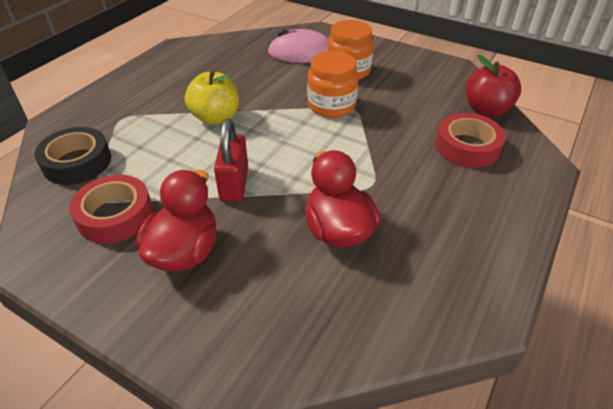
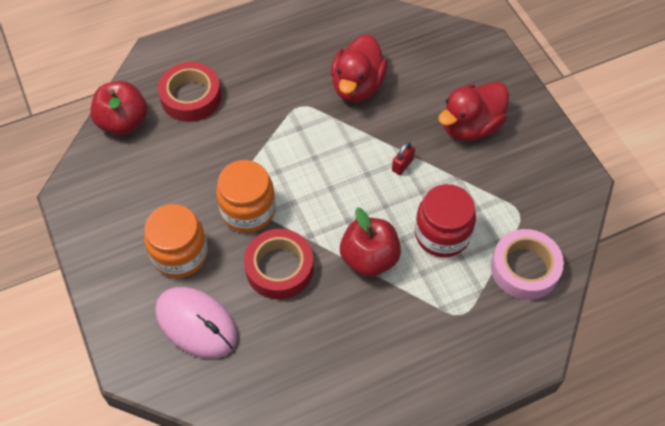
camera: 145 degrees left, 15 degrees up
(77, 162) = (524, 268): black tape -> pink tape
(115, 215) = (508, 186): red tape -> red tape (279, 268)
(164, 154) = (442, 234): none -> red jar
(216, 118) = (369, 258): yellow apple -> red apple
(234, 184) = (402, 165): red padlock -> red padlock, size x0.51

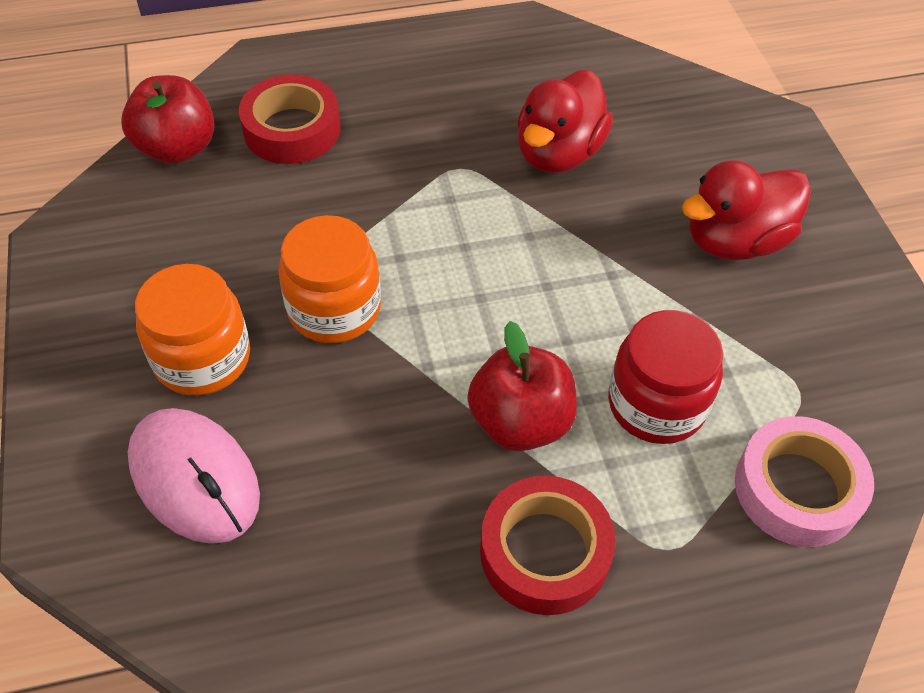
camera: 10 degrees right, 5 degrees down
(279, 268) = (362, 410): red tape -> red tape (544, 552)
(402, 165) = (608, 282): red padlock -> none

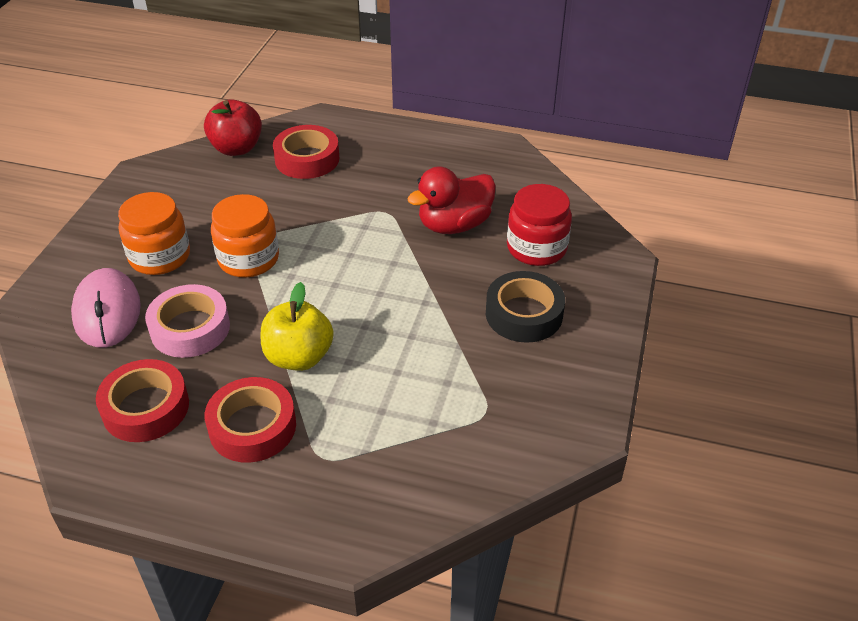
camera: 30 degrees right, 10 degrees down
(377, 598) = (145, 408): none -> red tape
(520, 422) = (299, 357): red apple -> yellow apple
(656, 404) = (387, 381): red jar -> red jar (536, 248)
(735, 241) = (524, 314): red duck -> black tape
(797, 489) = (432, 463): pink tape -> pink tape (190, 328)

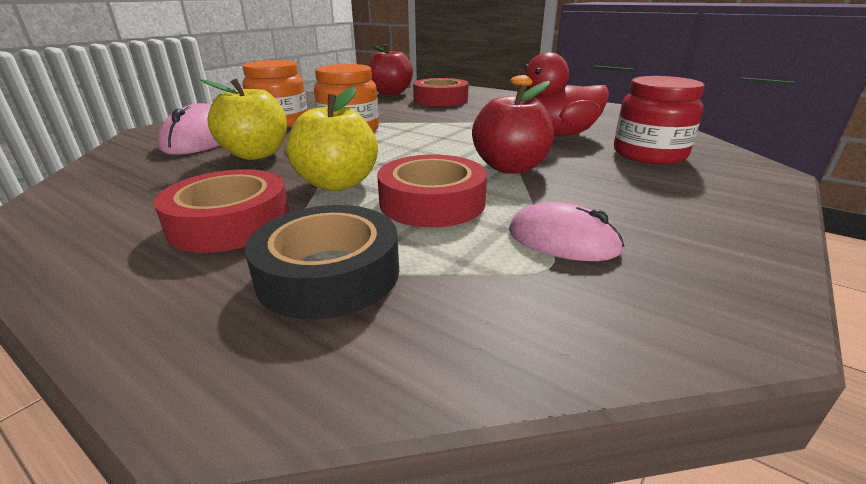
camera: 20 degrees right, 15 degrees down
(145, 408) = (147, 191): red tape -> red tape (432, 202)
(190, 328) = (256, 154): pink tape -> yellow apple
(429, 298) = (510, 167): none -> red apple
(488, 385) = (562, 240): none -> pink mouse
(524, 314) = (627, 192): black tape -> black tape (329, 273)

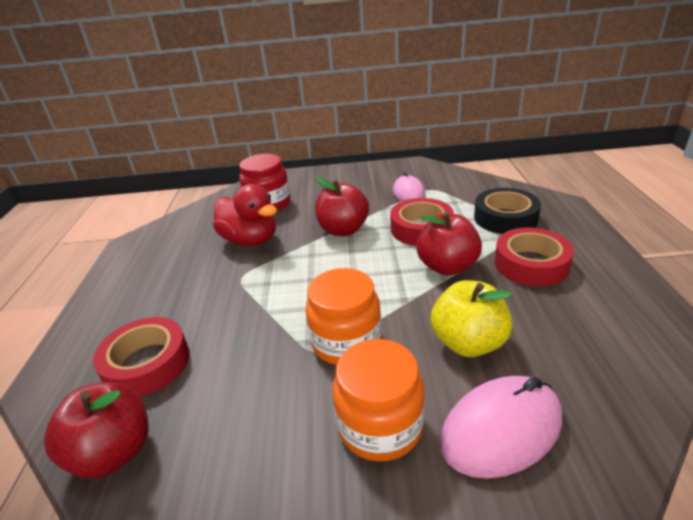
camera: 125 degrees left, 5 degrees up
(337, 183) = (447, 266): yellow apple -> red apple

